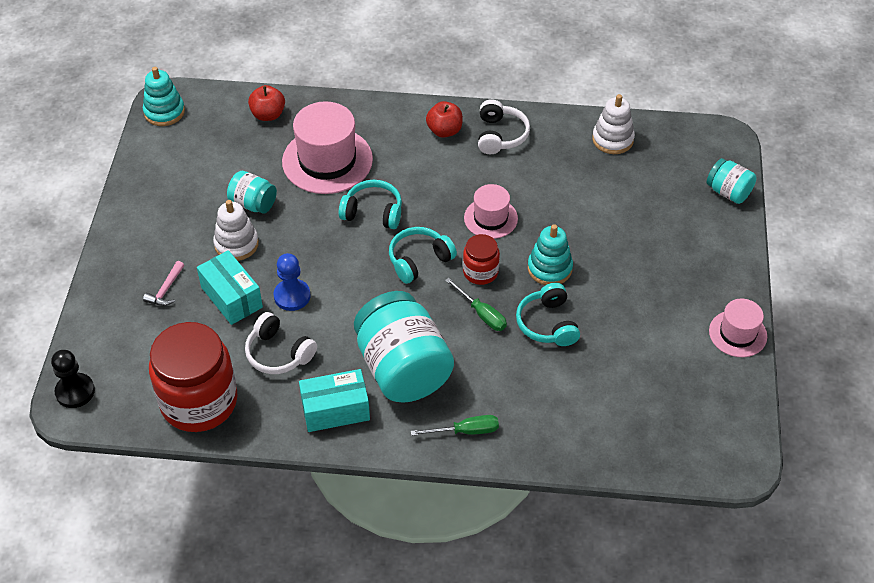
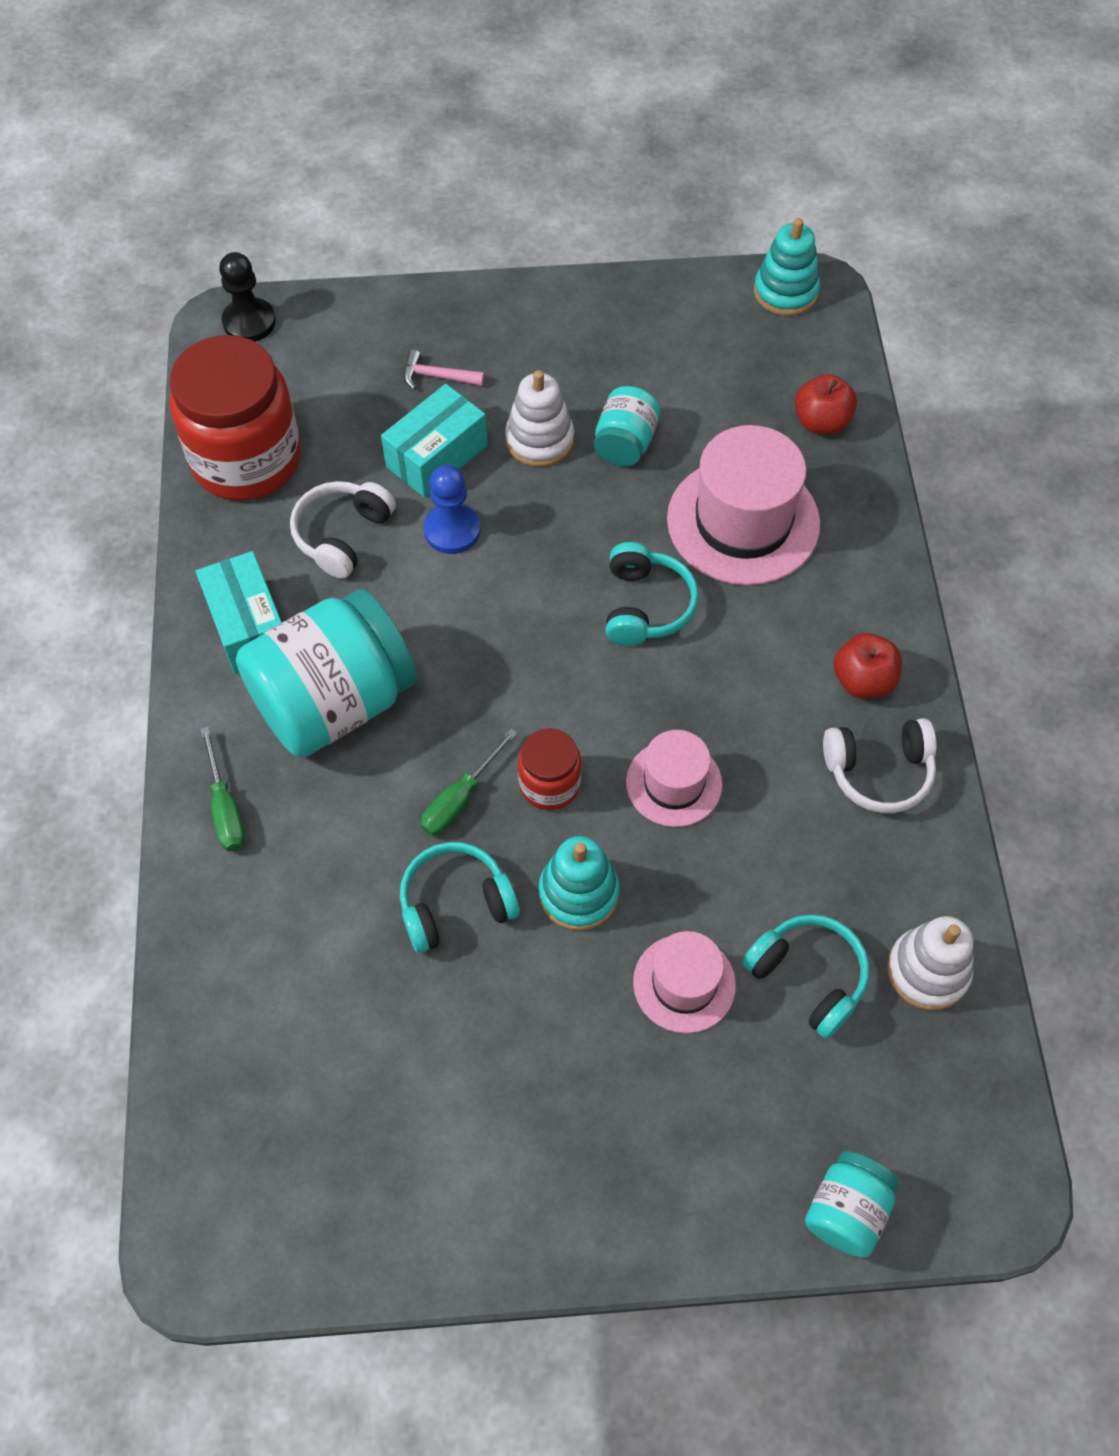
camera: 80 degrees right, 10 degrees up
(419, 260) = (556, 689): turquoise headphones -> turquoise headphones (808, 977)
(737, 334) = (484, 1244): pink hat -> pink hat (684, 983)

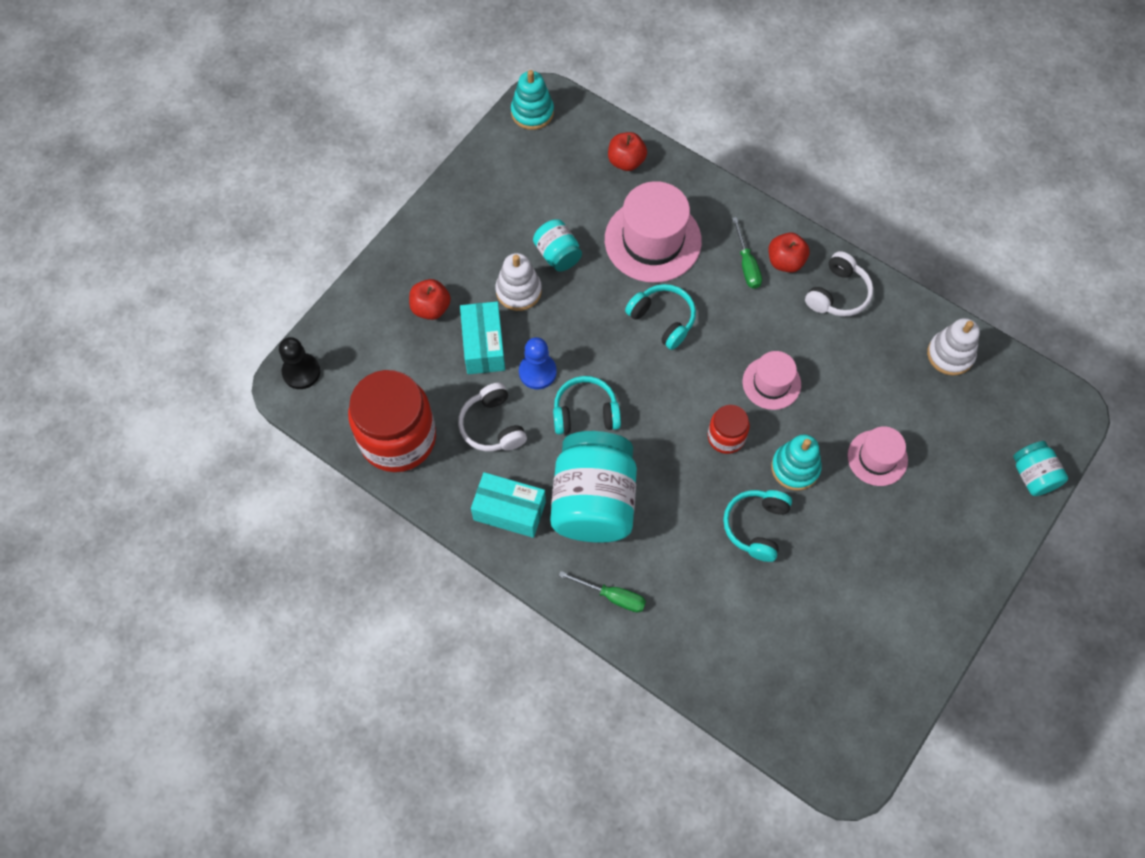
camera: 50 degrees left, 5 degrees up
(437, 376) = (431, 308): pink hammer -> red apple
(460, 799) = (700, 483): green screwdriver -> green screwdriver (747, 265)
(808, 977) = (915, 404): turquoise headphones -> turquoise headphones (585, 413)

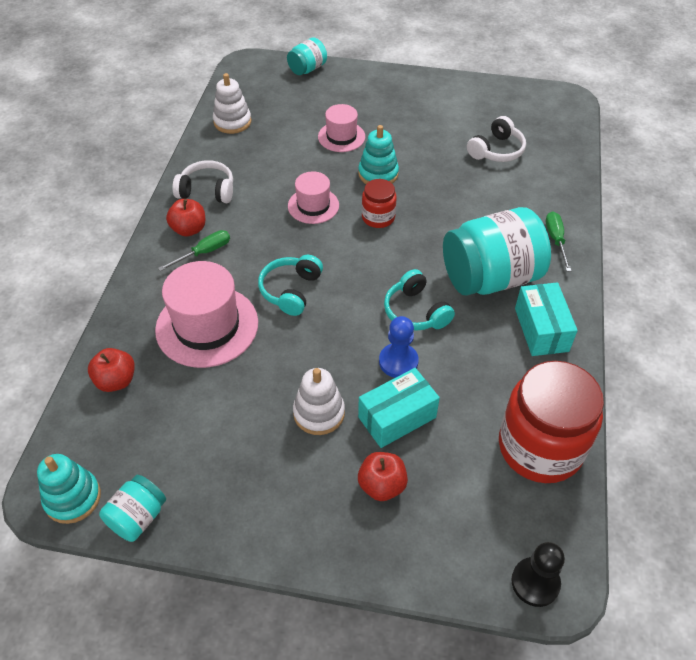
camera: 115 degrees left, 15 degrees down
(493, 425) = (474, 374): white headphones -> white headphones (496, 150)
(558, 254) = (259, 396): turquoise jar -> turquoise jar (138, 517)
(756, 526) = (439, 181): turquoise headphones -> none

